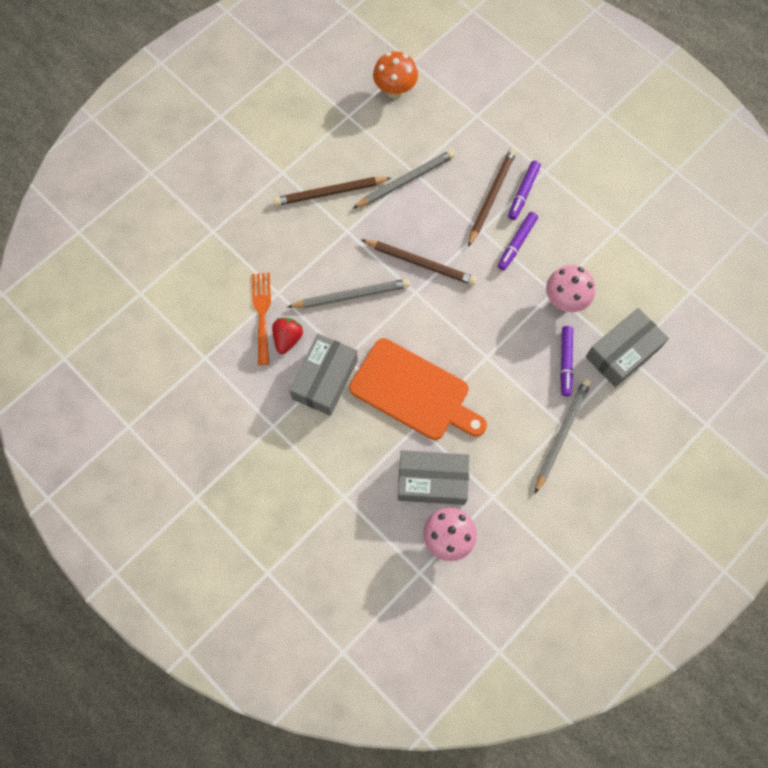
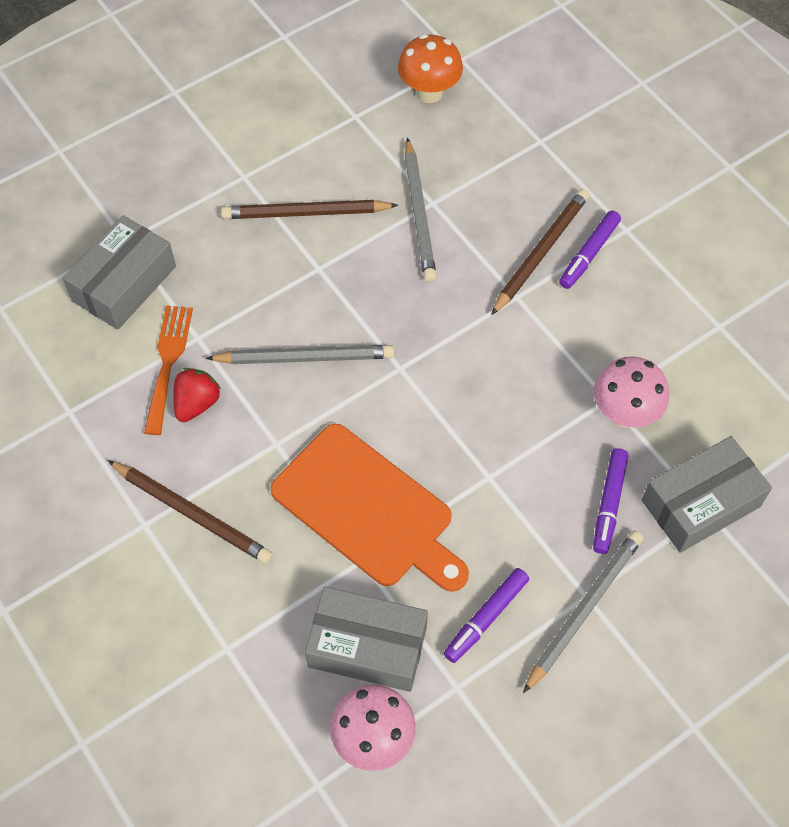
camera: 10 degrees right, 10 degrees down
(325, 379) = (238, 470): grey box -> grey box (124, 284)
(405, 181) = (419, 213): grey pencil -> grey pencil turned 105 degrees clockwise
(420, 263) = (416, 328): brown pencil -> brown pencil (191, 513)
(517, 243) = (566, 322): purple marker -> purple marker (486, 618)

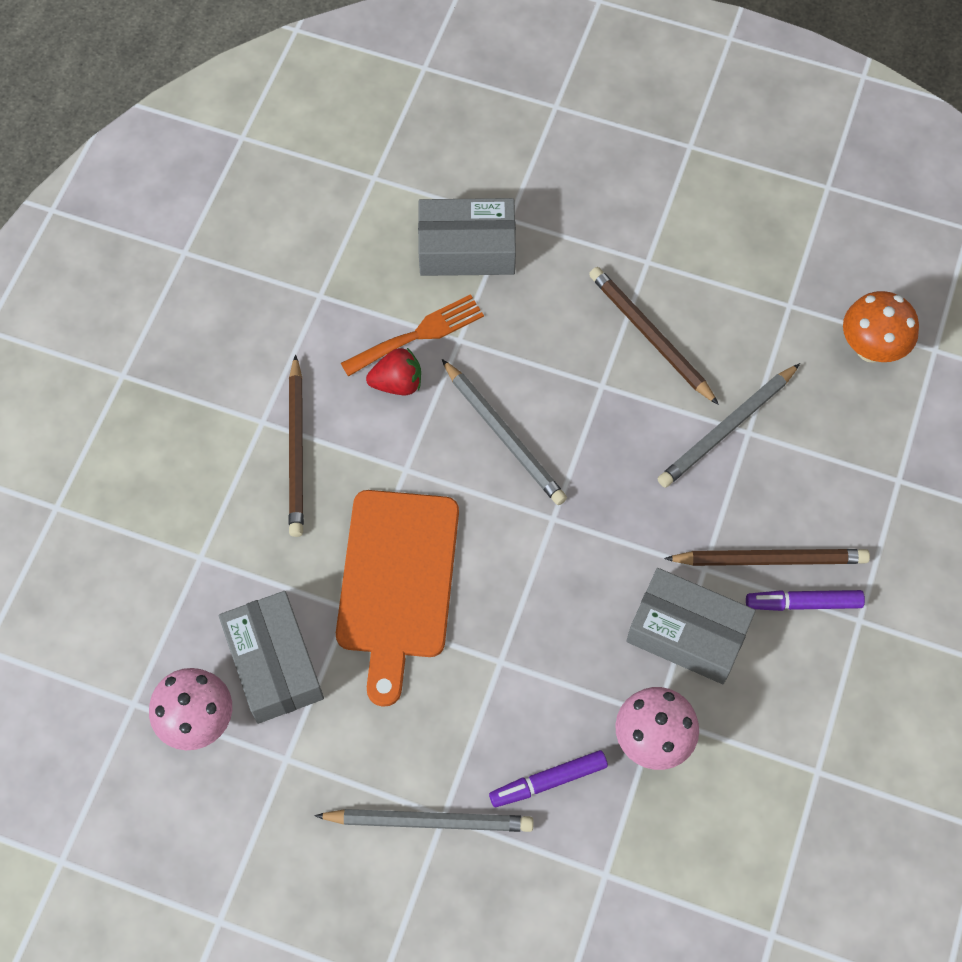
camera: 55 degrees right, 5 degrees up
(486, 618) = (364, 743): purple marker -> none
(700, 503) = (608, 863): grey box -> grey box (687, 633)

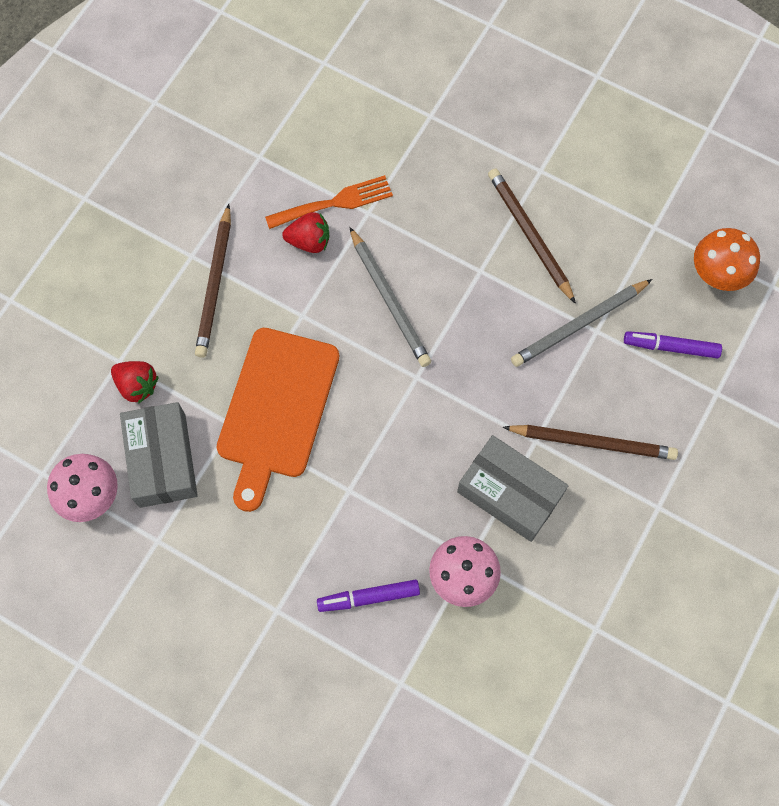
camera: 10 degrees right, 5 degrees up
(227, 582) = (137, 385): none -> red strawberry
(428, 821) = (263, 613): grey pencil -> none
(467, 248) = (390, 135): grey box -> none
(803, 603) = (613, 485): purple marker -> purple marker (671, 347)

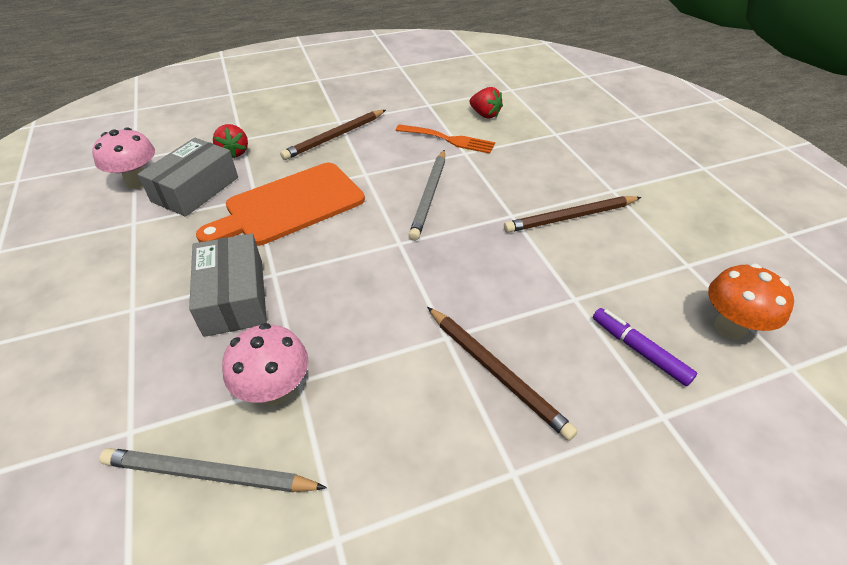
camera: 40 degrees right, 25 degrees down
(309, 241) = (412, 147): red strawberry -> red strawberry (485, 115)
(368, 597) = (195, 348): purple marker -> none
(510, 493) = (384, 358): grey box -> grey box (234, 297)
(530, 235) = (571, 217): brown pencil -> brown pencil turned 120 degrees counterclockwise
(579, 324) = (562, 286): grey pencil -> grey pencil (210, 474)

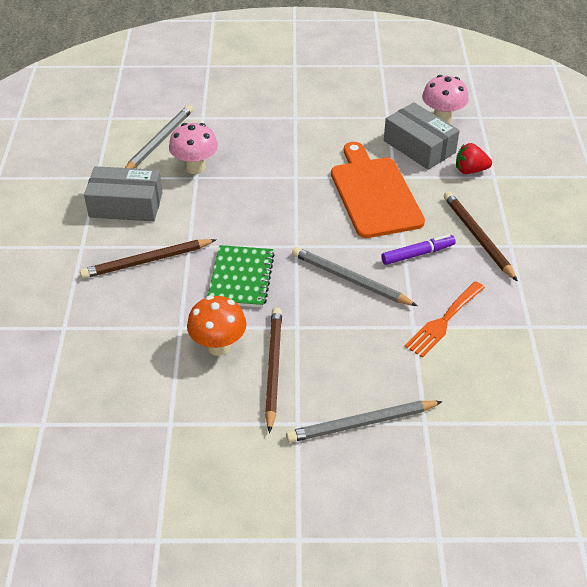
camera: 110 degrees right, 0 degrees up
(234, 297) = (282, 158): grey box -> grey box (126, 205)
(472, 272) = (241, 278): none -> green notebook
(485, 115) = (489, 370): red strawberry -> none
(582, 159) = (362, 423): none -> grey pencil
(639, 350) = (114, 341): purple marker -> purple marker (417, 254)
(730, 327) = (96, 409): orange mushroom -> orange mushroom (218, 346)

